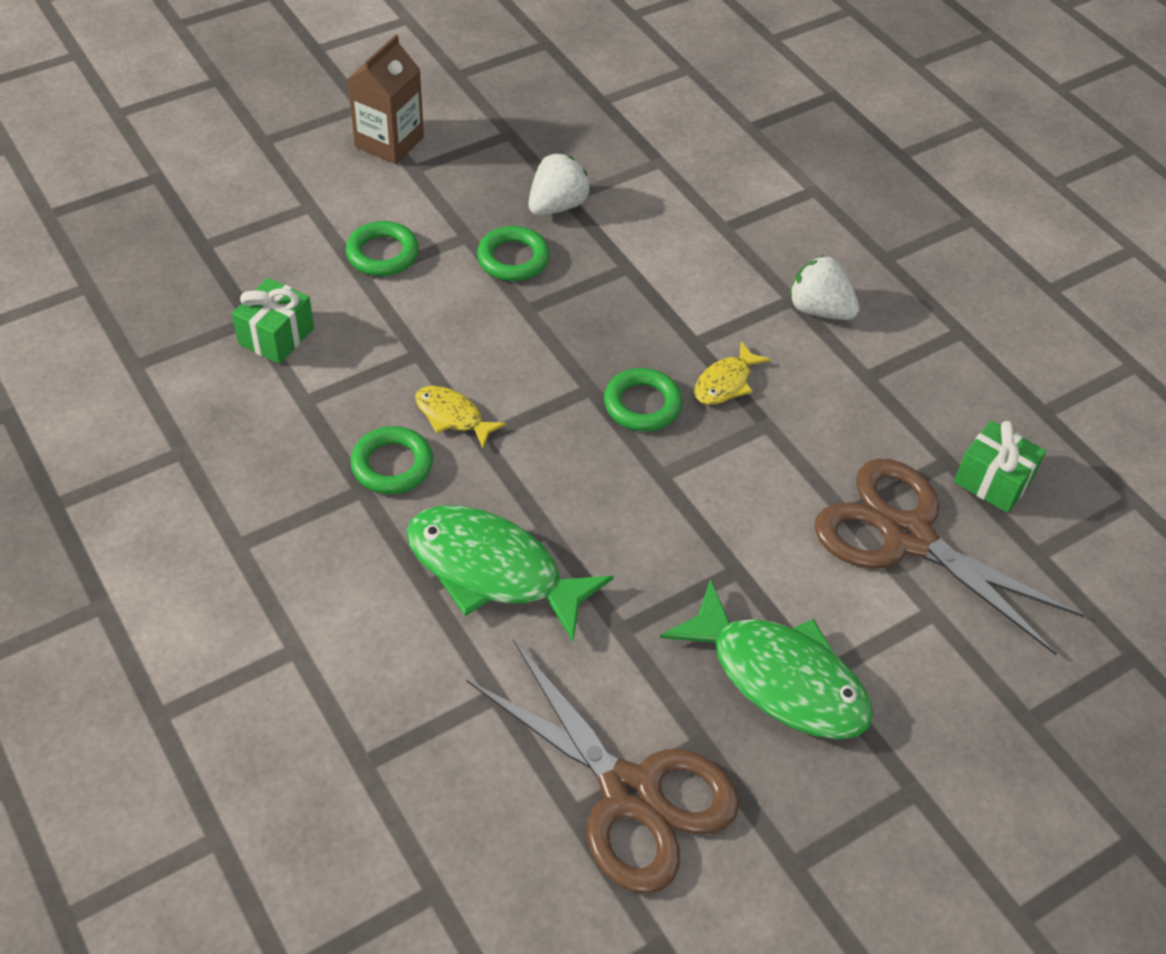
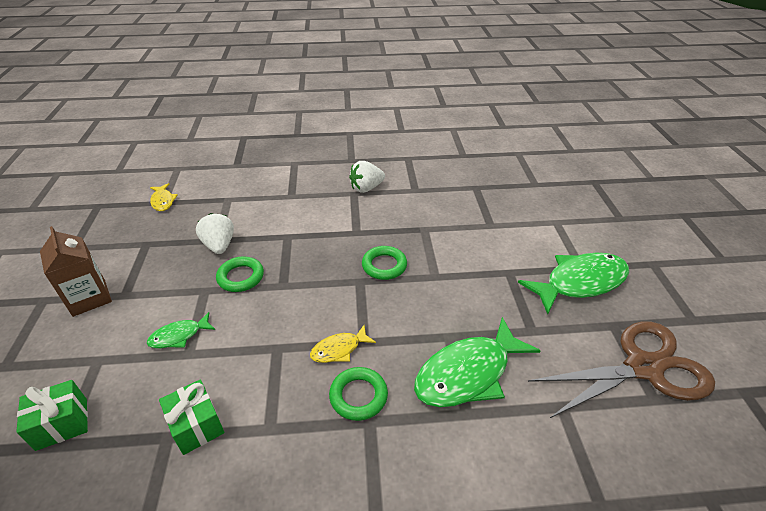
camera: 60 degrees left, 10 degrees down
(382, 254) = (179, 336): green ring -> green fish
(726, 383) = (389, 232): yellow fish -> yellow fish (163, 201)
(907, 536) = (512, 213): brown scissors -> none
(993, 481) = (492, 180): green gift -> green gift (62, 424)

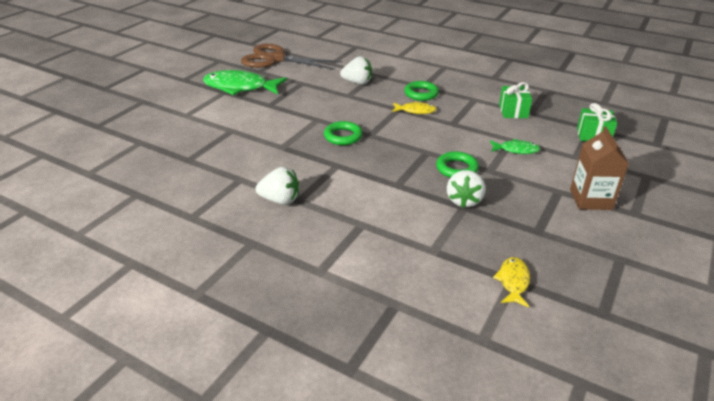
camera: 145 degrees left, 5 degrees down
(468, 373) = (357, 82): green fish -> white strawberry

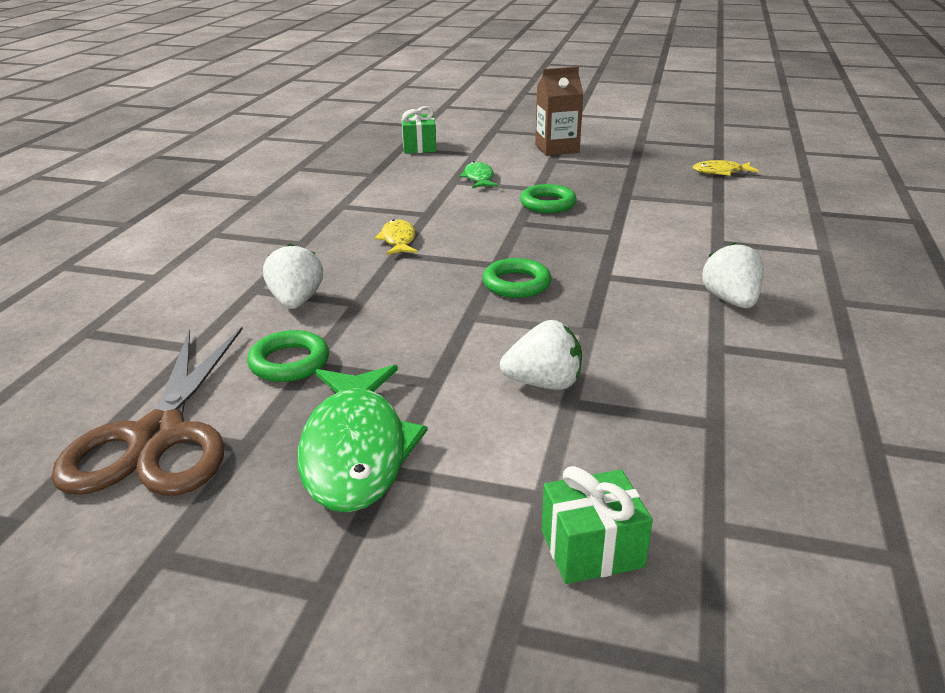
camera: 105 degrees left, 5 degrees down
(421, 94) = (333, 242): green ring -> green ring (289, 362)
(464, 200) = (613, 196): white strawberry -> white strawberry (544, 383)
(513, 111) = (372, 182): green gift -> green gift (592, 548)

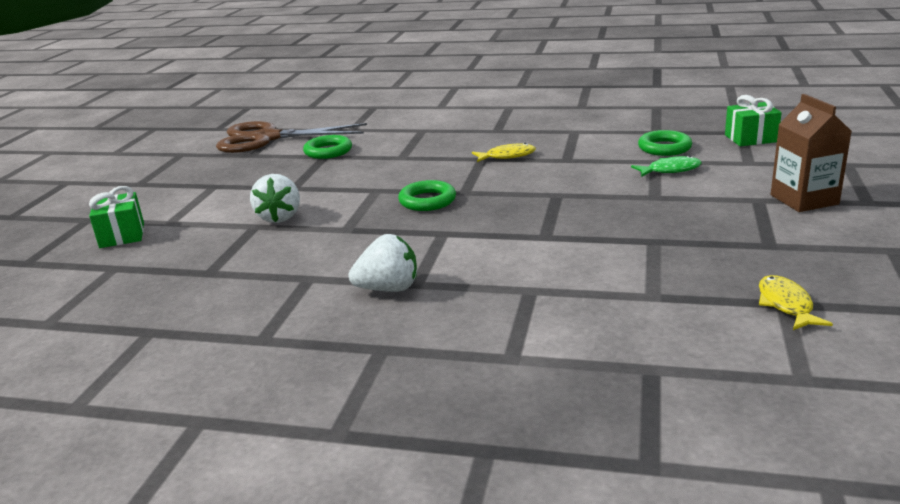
camera: 90 degrees right, 5 degrees down
(296, 301) = (404, 142): white strawberry -> none
(356, 450) = (234, 177): green fish -> none
(548, 204) = (610, 203): green ring -> green ring (664, 148)

